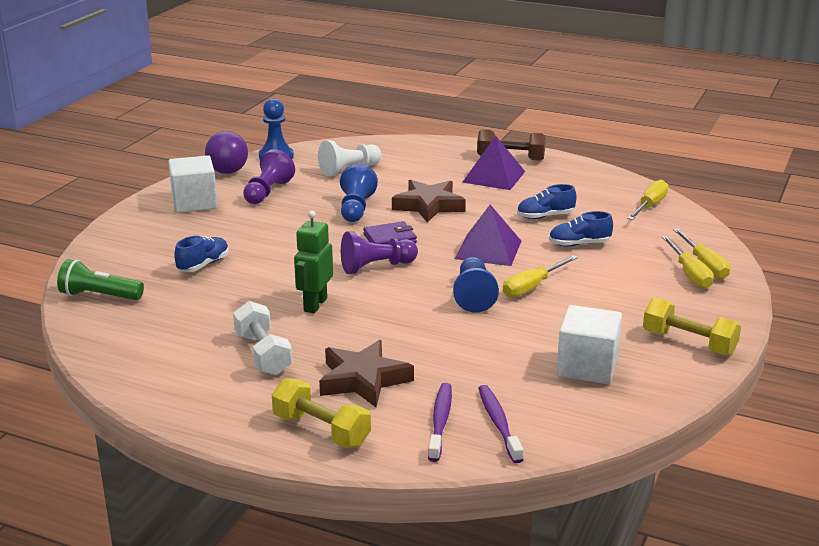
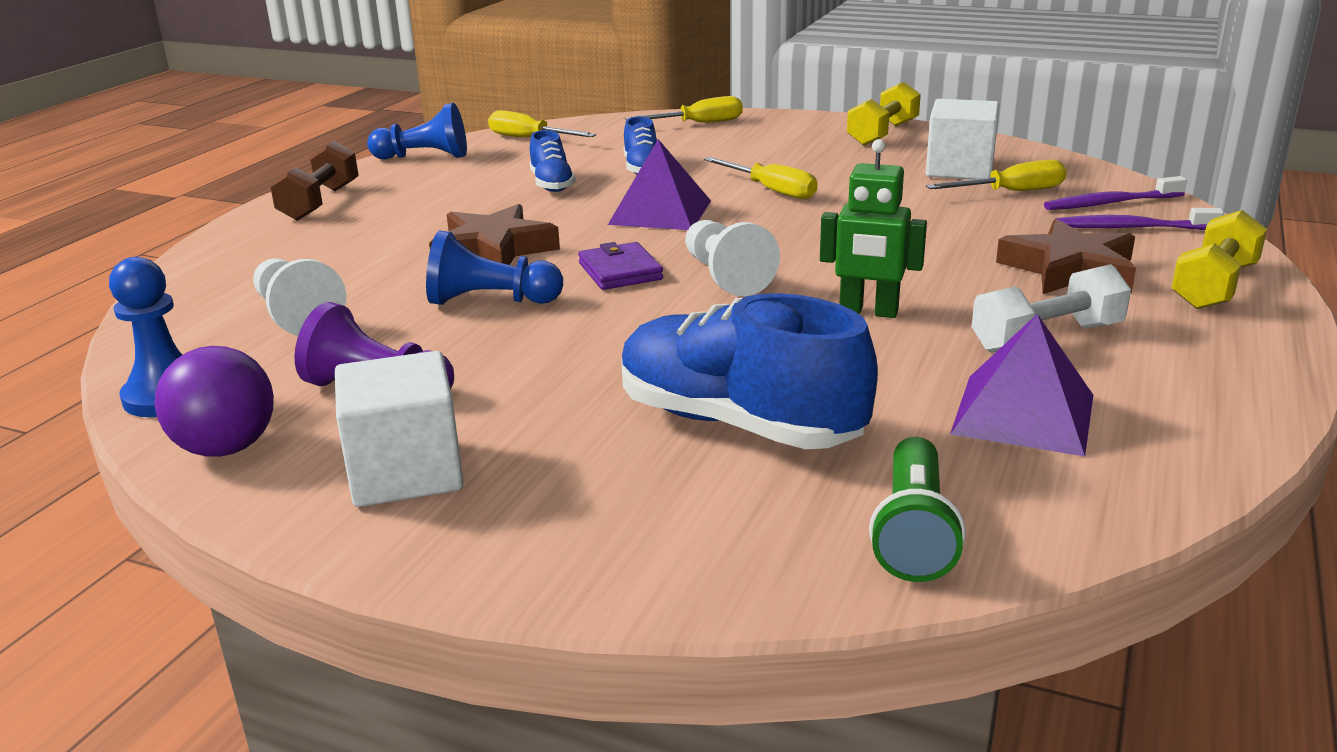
camera: 90 degrees left, 0 degrees up
(203, 265) = (738, 423): blue shoe -> blue shoe, size x1.95
(376, 267) = (725, 276): purple pawn -> white pawn
(473, 296) = (805, 218): blue pawn -> blue pawn (424, 157)
(494, 176) = (391, 212): purple pyramid -> purple pyramid (1023, 414)
(689, 274) = (721, 129): yellow screwdriver -> yellow screwdriver (1011, 192)

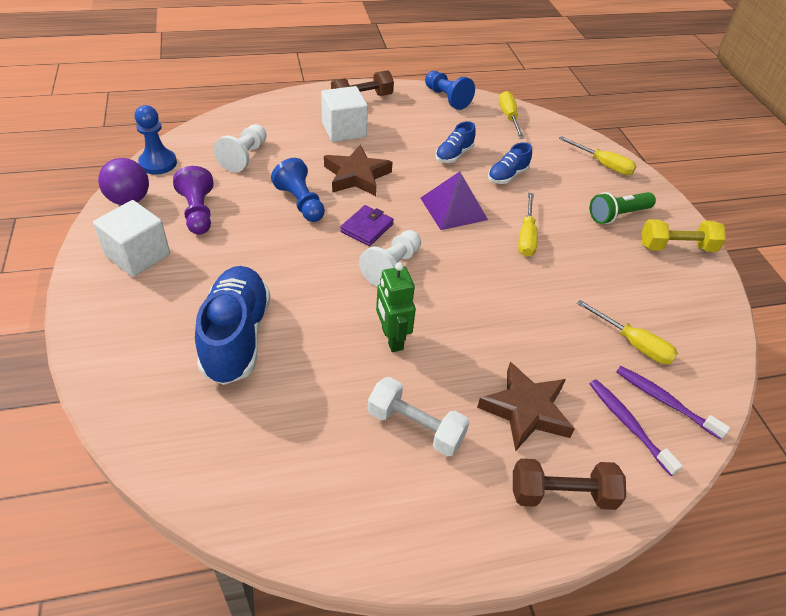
camera: 50 degrees right, 20 degrees up
(913, 532) = (173, 435): green flashlight -> green flashlight (618, 215)
(959, 169) = (649, 305): white cube -> white cube (344, 130)
(1023, 414) = (314, 442): purple pyramid -> none
(1214, 286) = (562, 494): yellow dumbbell -> brown dumbbell

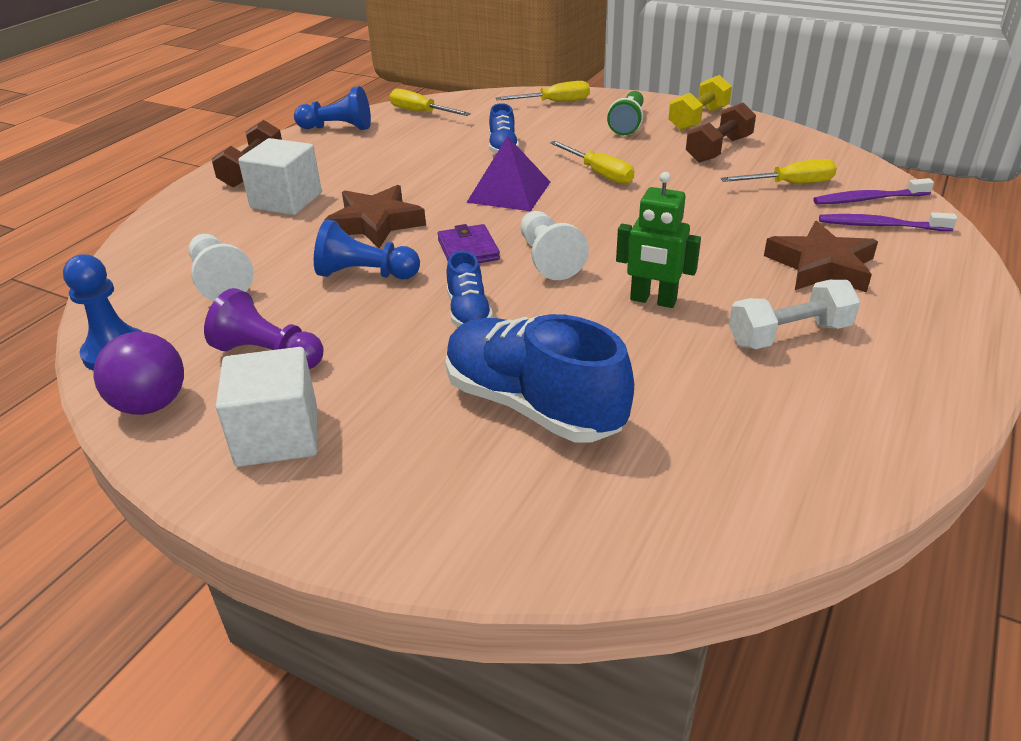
camera: 45 degrees left, 10 degrees down
(454, 155) = (430, 160): blue shoe -> blue shoe (468, 312)
(562, 494) = (935, 290): brown dumbbell -> brown dumbbell (718, 149)

